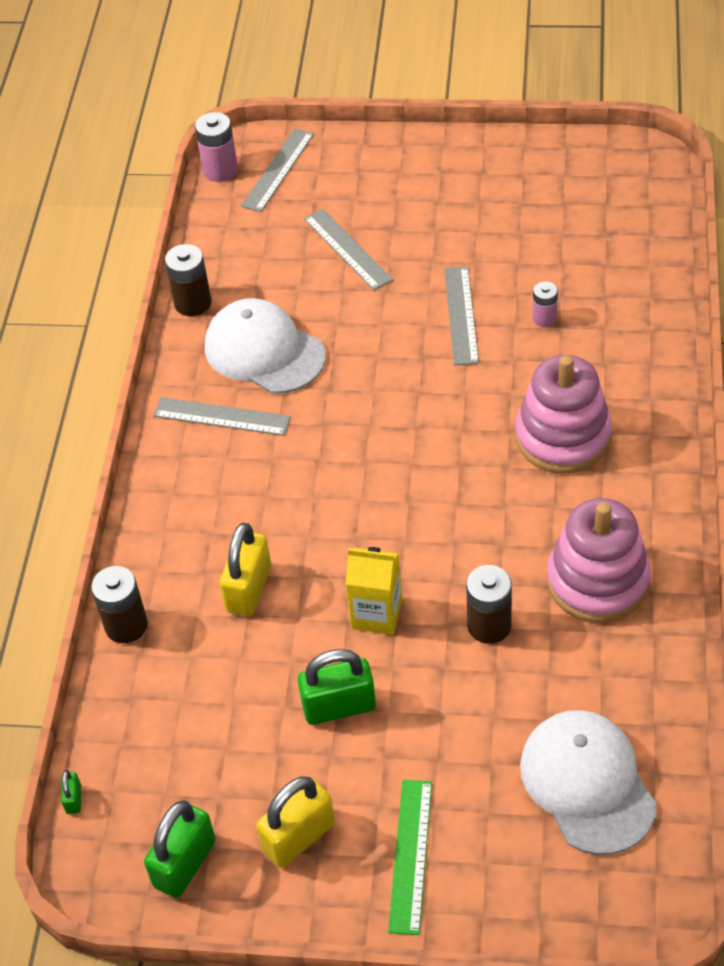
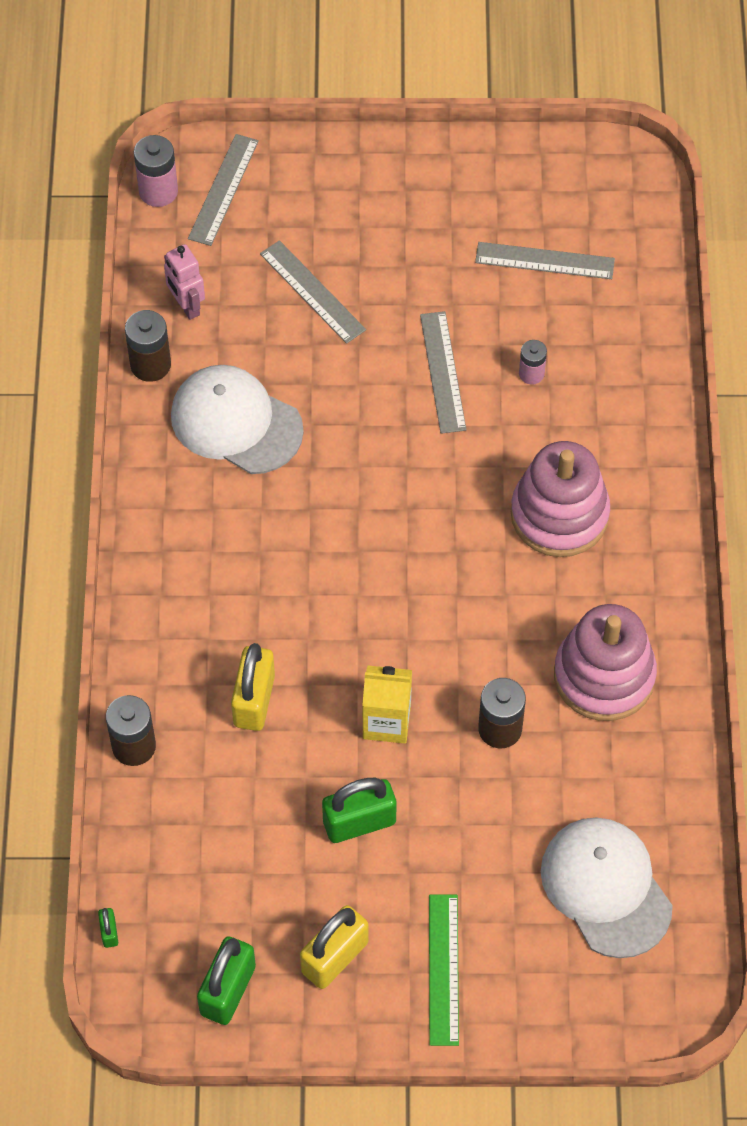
camera: 10 degrees left, 10 degrees up
(221, 417) = (200, 503): grey ruler -> grey ruler (544, 261)
(232, 258) = (186, 306): none -> pink robot

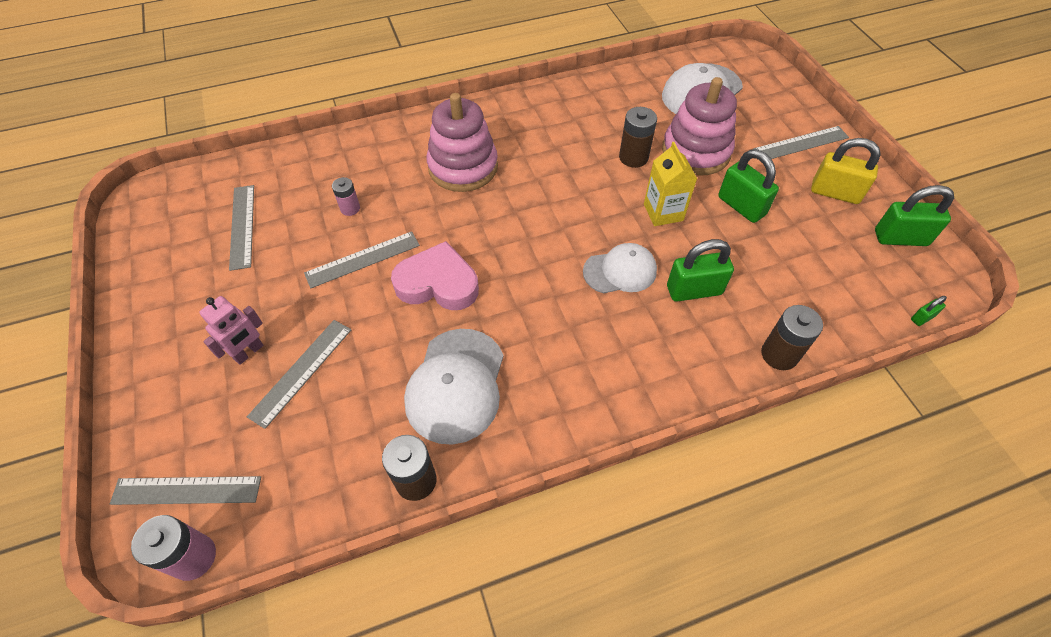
camera: 110 degrees left, 5 degrees down
(186, 306) = (339, 472): pink robot -> pink robot (249, 352)
(254, 700) = (694, 290): yellow padlock -> green padlock
(314, 632) = (620, 271): none -> white cap
(375, 438) = (438, 283): none -> pink heart
(444, 969) = (801, 143): green ruler -> grey ruler
(604, 676) = (570, 121): pink stacking toy -> pink stacking toy (696, 152)

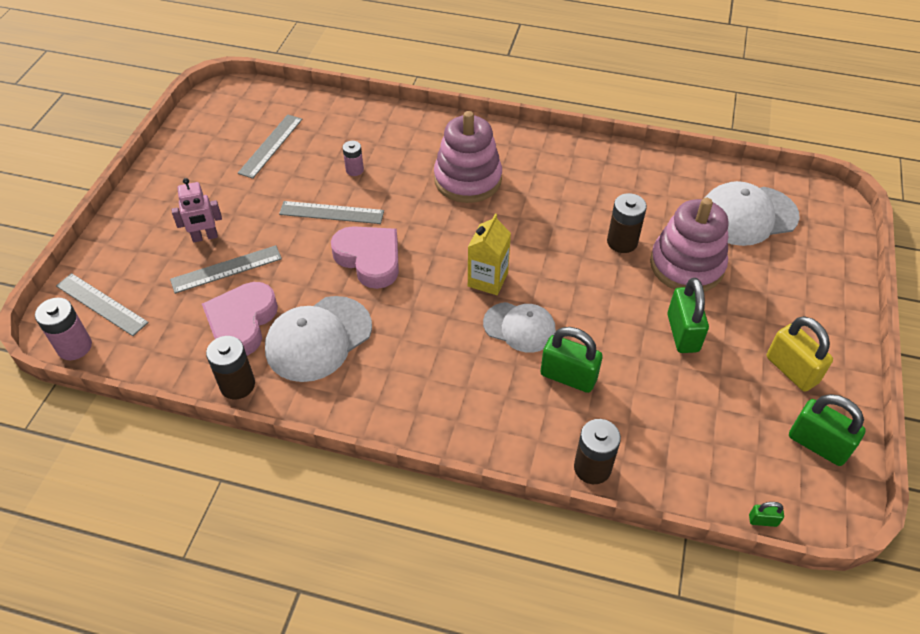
camera: 35 degrees right, 5 degrees down
(365, 415) = (242, 323): none -> pink heart
(663, 212) = (604, 300): yellow carton -> yellow carton (487, 279)
(801, 143) = (803, 309): grey ruler -> none

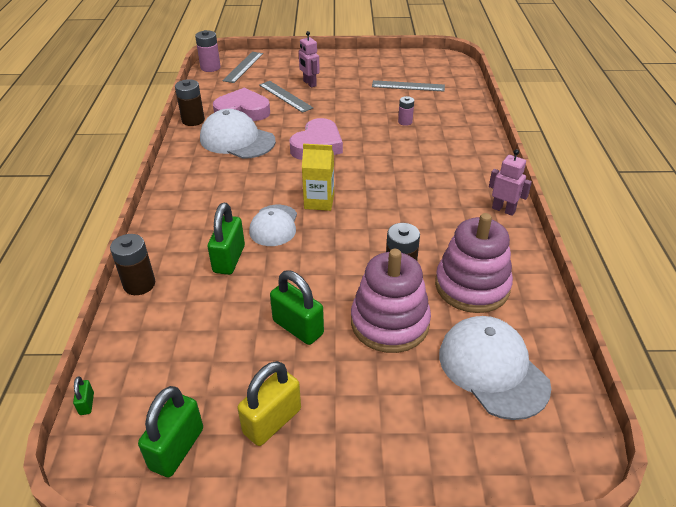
camera: 75 degrees right, 10 degrees down
(331, 212) = (355, 121): grey ruler -> none
(467, 179) = (428, 173): pink stacking toy -> pink stacking toy (472, 286)
(548, 145) = (503, 210): none -> pink robot
(682, 333) = (298, 327): green padlock -> green padlock turned 60 degrees clockwise

